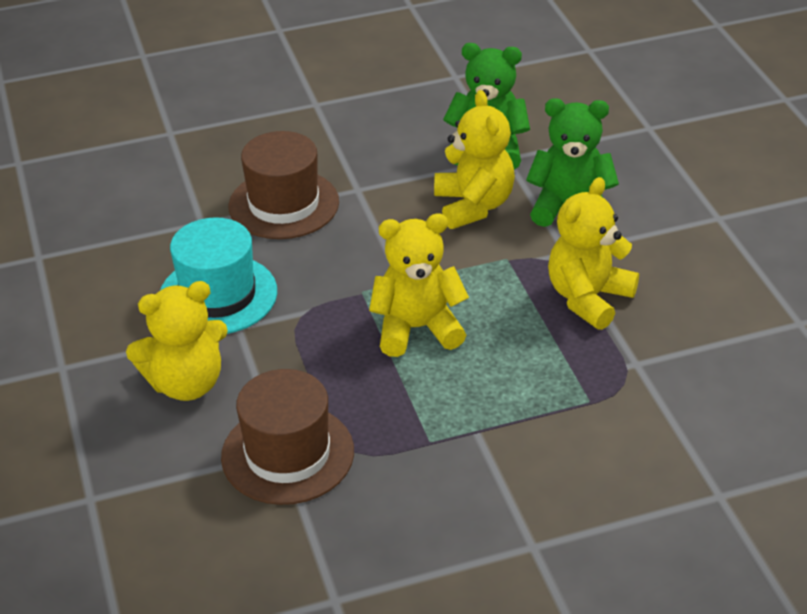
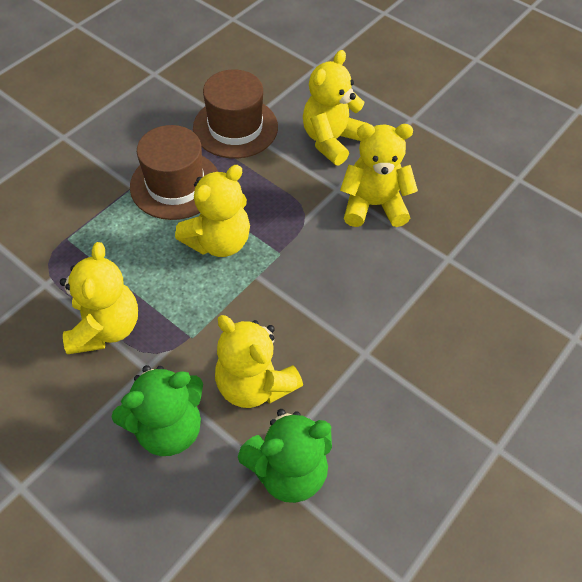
camera: 145 degrees right, 15 degrees up
(218, 295) = (373, 205): turquoise hat -> yellow teddy bear
(284, 204) = (407, 306): brown hat -> brown hat (175, 184)

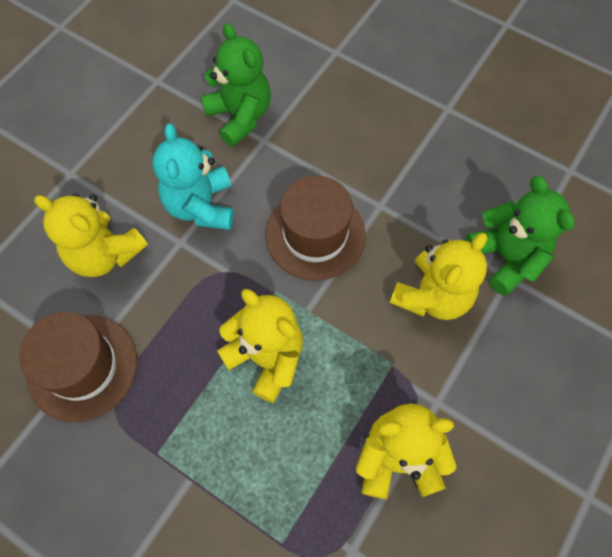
camera: 95 degrees left, 10 degrees up
(168, 427) = (494, 367): green teddy bear -> green teddy bear (240, 116)
(175, 184) = (183, 424): brown hat -> brown hat (315, 234)
(373, 205) = (201, 206): yellow teddy bear -> turquoise teddy bear

